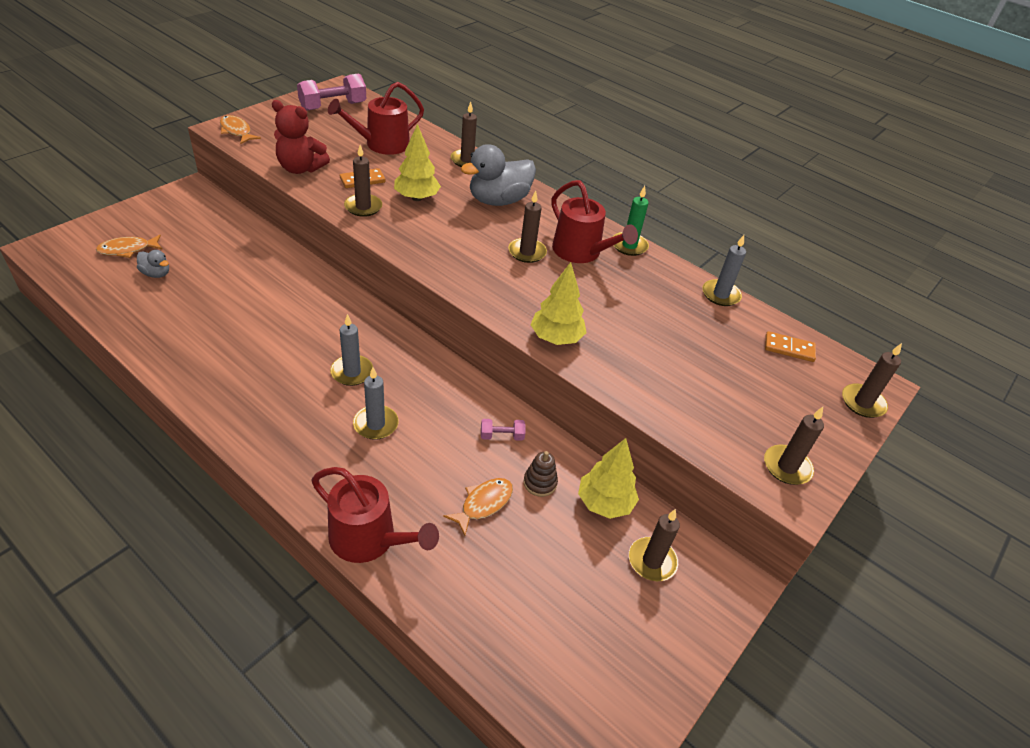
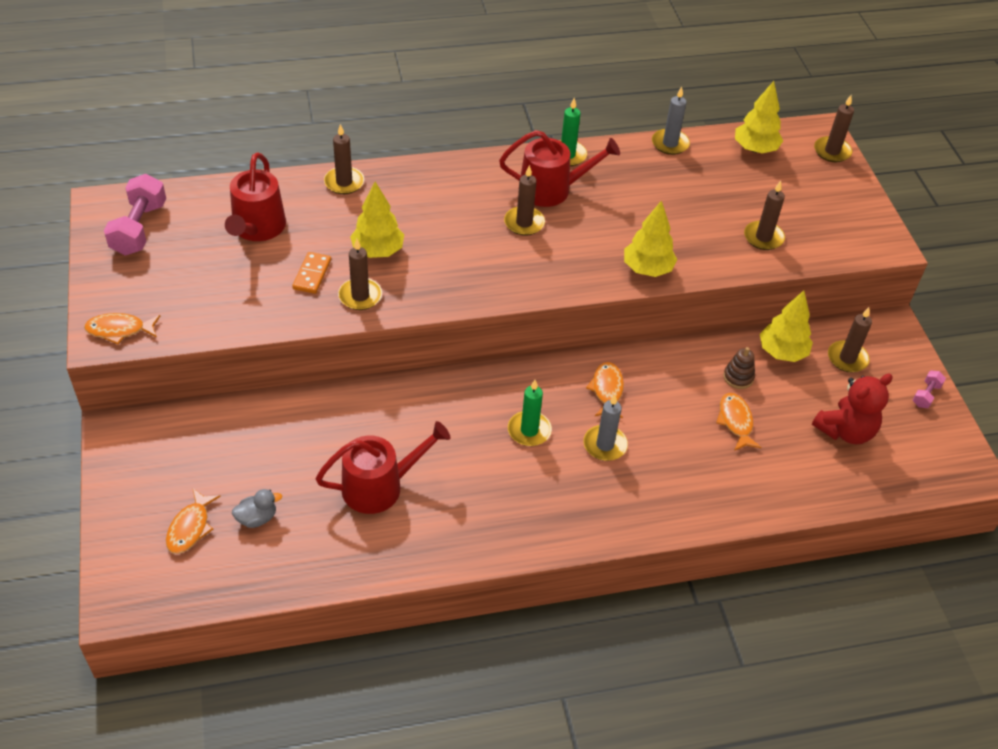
camera: 50 degrees left, 5 degrees up
(300, 168) = (247, 311): red teddy bear -> red teddy bear (845, 431)
(352, 372) = (529, 430): grey candle -> green candle
(369, 539) = (722, 507): red watering can -> red watering can (379, 486)
(439, 400) = (607, 390): none -> orange fish
(498, 200) = (431, 198): grey duck -> none
(502, 436) = (675, 372): pink dumbbell -> pink dumbbell (926, 395)
(787, 467) = (860, 230): brown candle -> brown candle (763, 237)
(789, 348) = (755, 149): orange domino -> yellow tree

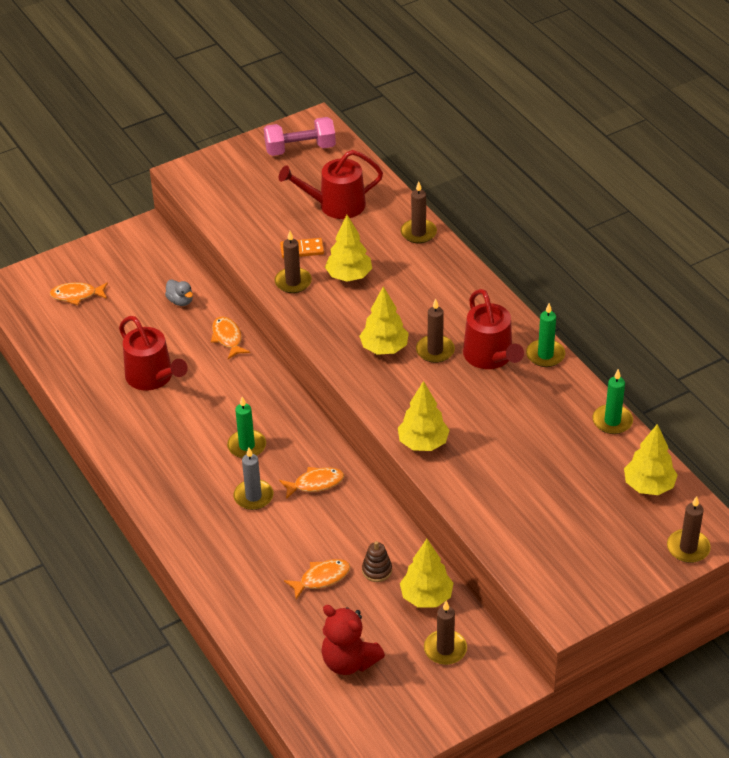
camera: 75 degrees right, 5 degrees down
(119, 330) = (195, 178): orange fish -> orange fish (227, 338)
(257, 518) = (98, 324): grey duck -> grey duck (180, 301)
(502, 257) = (384, 348): none -> yellow tree
(670, 143) = (612, 421): grey candle -> green candle
(763, 237) = (515, 516): brown candle -> none
(926, 395) = (428, 720): pink dumbbell -> none

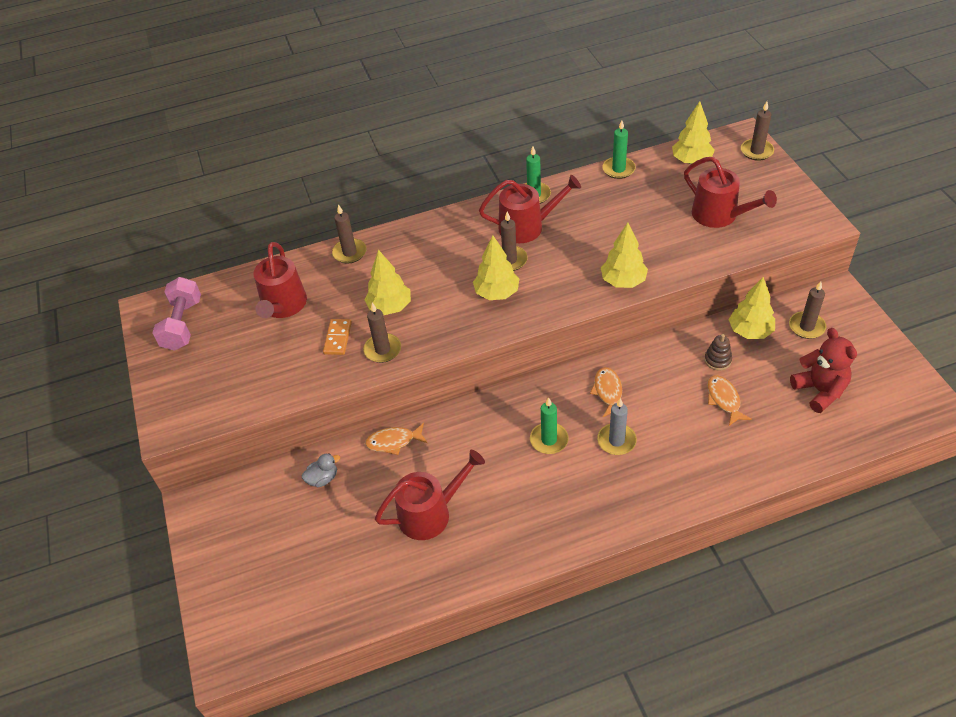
camera: 75 degrees left, 5 degrees up
(76, 295) = (273, 581): orange fish -> none
(349, 661) = (819, 391): red teddy bear -> red teddy bear turned 75 degrees counterclockwise
(553, 517) = (719, 215): none -> red watering can

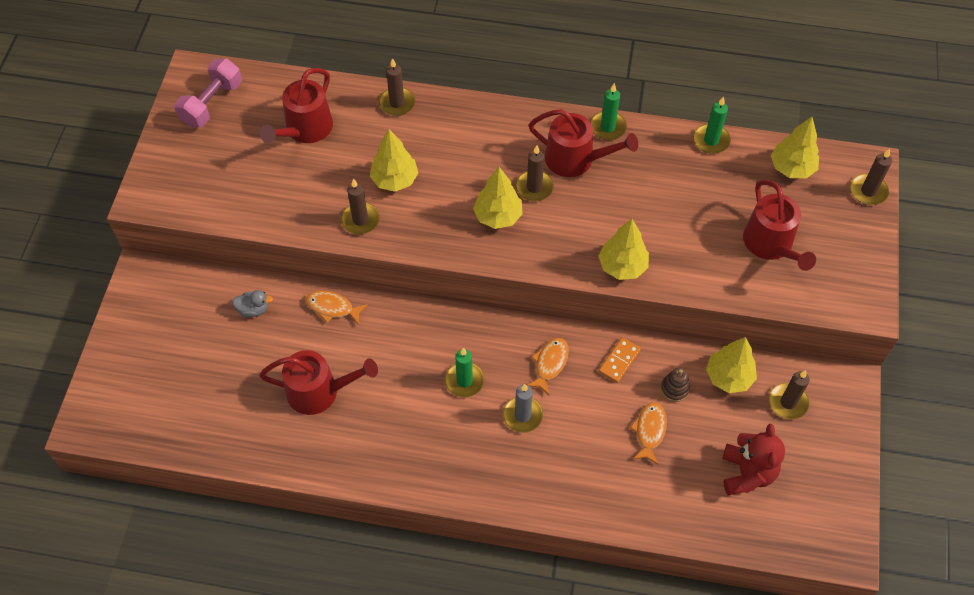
camera: 25 degrees right, 10 degrees up
(337, 338) = (330, 187): orange domino -> orange domino (619, 361)

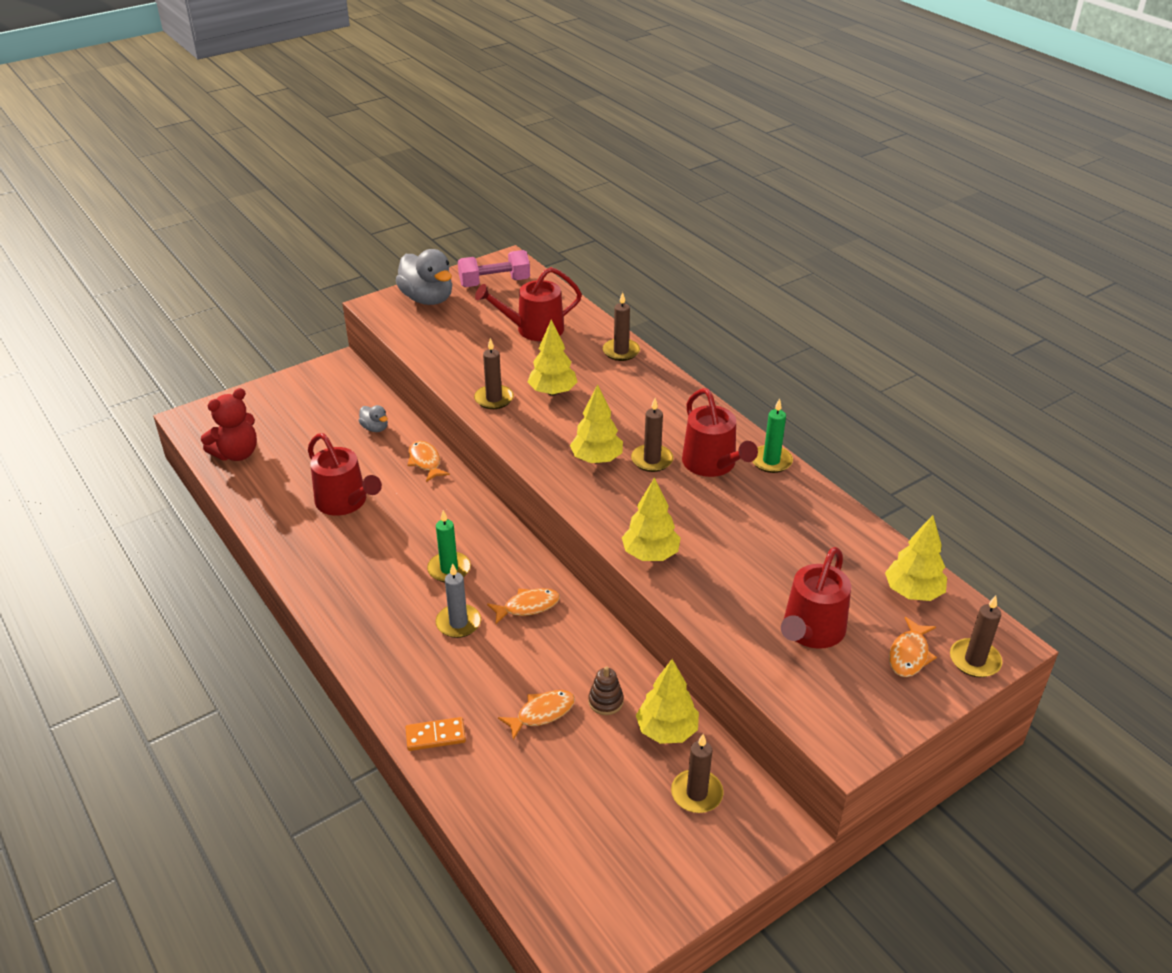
camera: 45 degrees right, 20 degrees down
(178, 161) = (427, 299): none -> grey duck
(619, 361) = (586, 646): orange domino -> orange domino (435, 736)
(711, 140) = (857, 525): green candle -> none
(747, 473) = (582, 814): red teddy bear -> red teddy bear (237, 454)
(834, 216) = (909, 655): none -> orange fish

